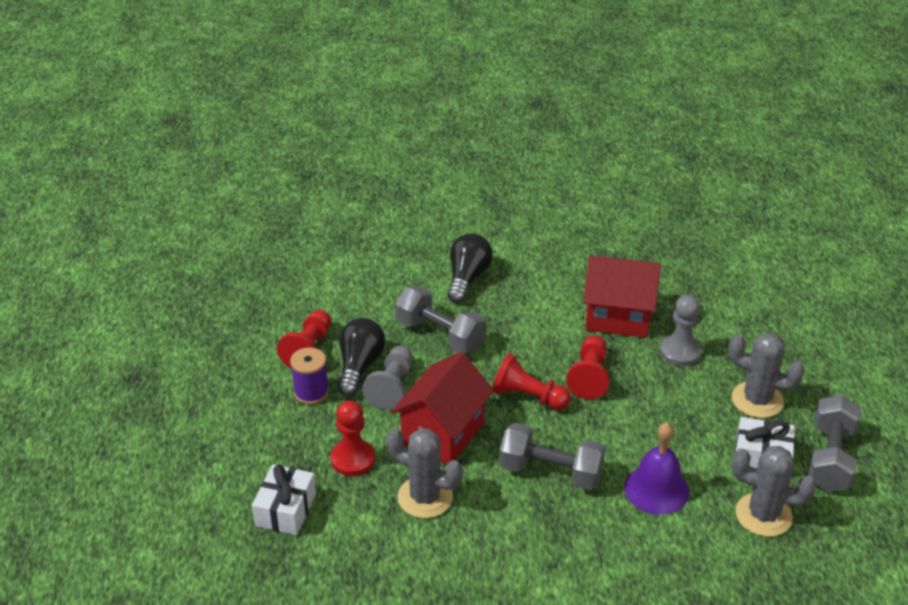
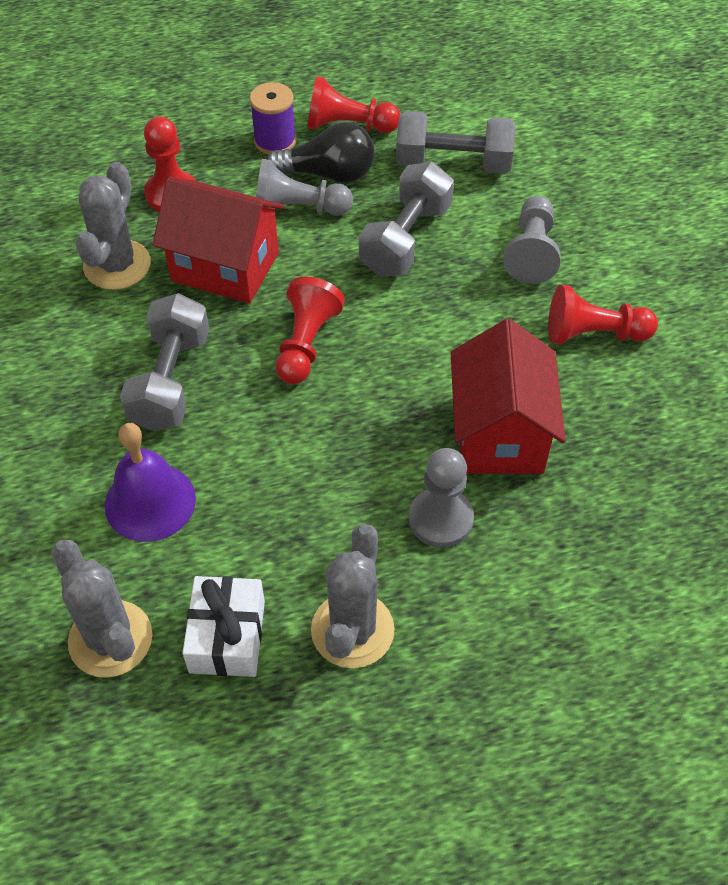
camera: 80 degrees right, 15 degrees up
(286, 510) = (90, 154): white gift -> none
(467, 278) = (531, 252): black light bulb -> grey pawn
(589, 376) = (360, 408): red pawn -> red pawn (593, 334)
(763, 515) = (110, 639): grey cactus -> grey cactus turned 45 degrees counterclockwise
(830, 458) = (236, 739): grey dumbbell -> grey dumbbell (453, 164)

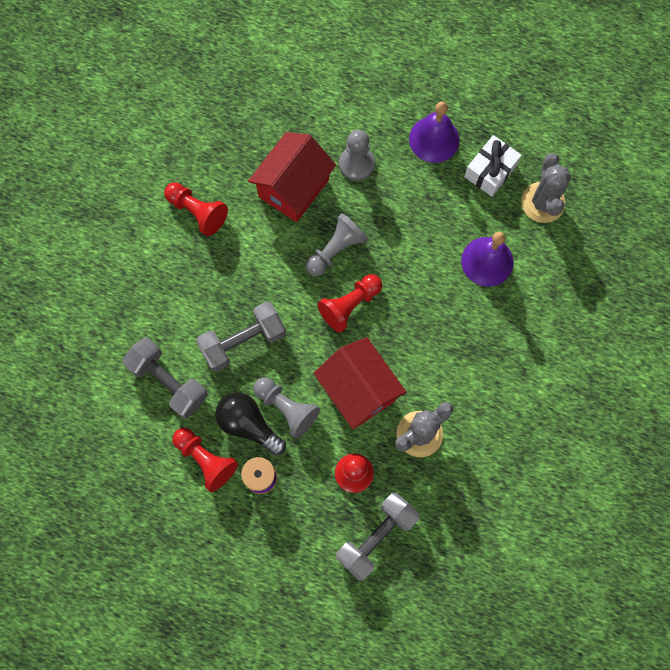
camera: 145 degrees left, 20 degrees up
(171, 381) = (436, 328): grey dumbbell -> grey dumbbell (376, 536)
(352, 630) = (434, 139): grey cactus -> purple bell
(531, 252) = (182, 285): grey pawn -> grey pawn (335, 250)

